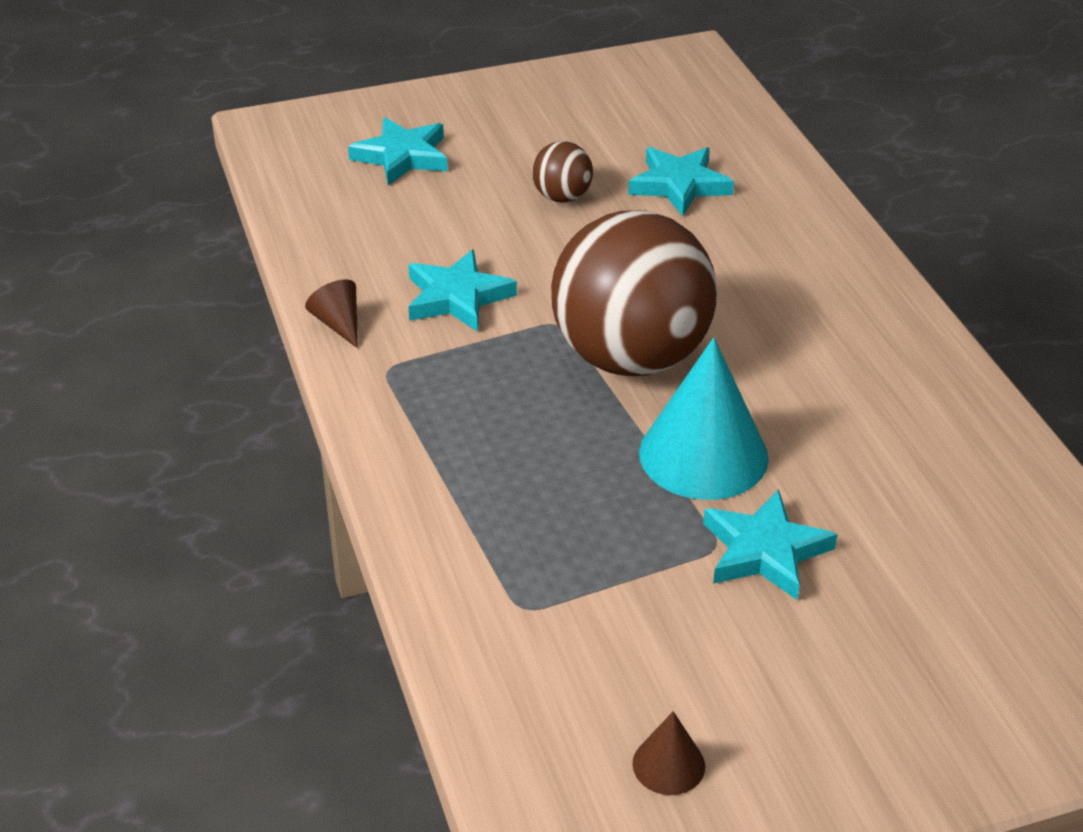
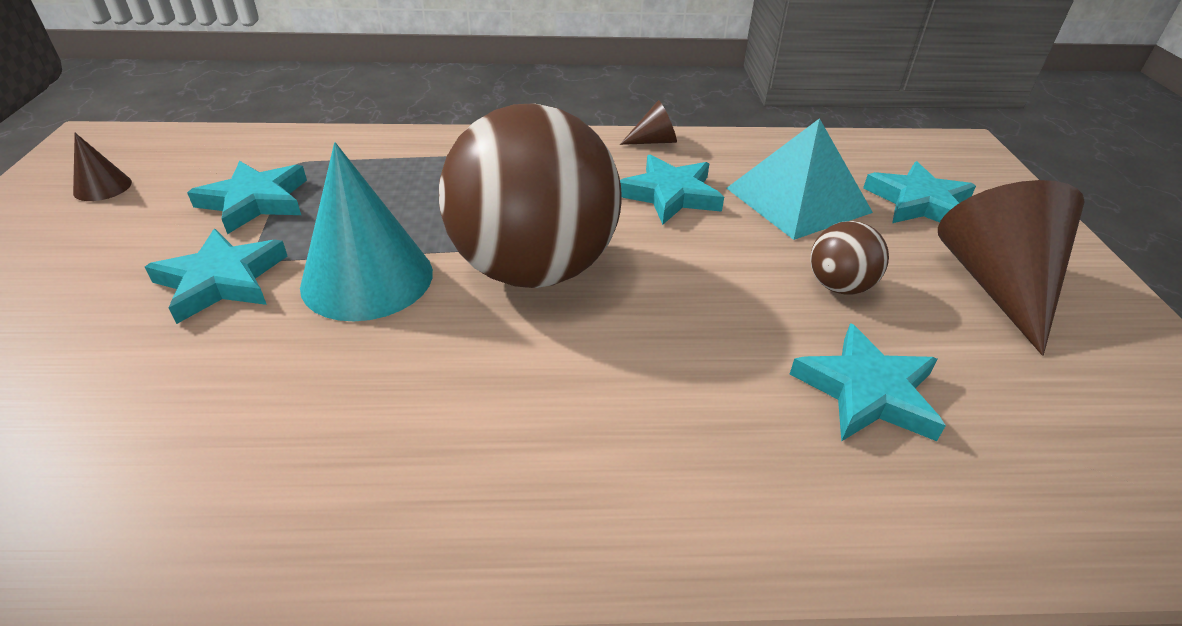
camera: 105 degrees right, 0 degrees up
(430, 221) = (797, 200): none -> turquoise pyramid
(518, 128) = (996, 285): none -> brown cone
(624, 599) = (255, 201): none -> turquoise star

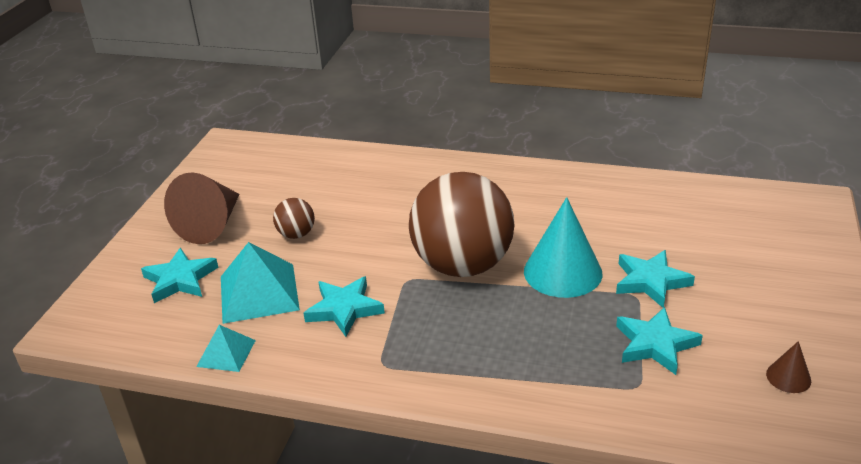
camera: 160 degrees left, 5 degrees down
(654, 141) = (317, 369): brown cone -> none
(764, 143) = (226, 353): none -> turquoise pyramid
(867, 391) = (334, 191): turquoise star -> none

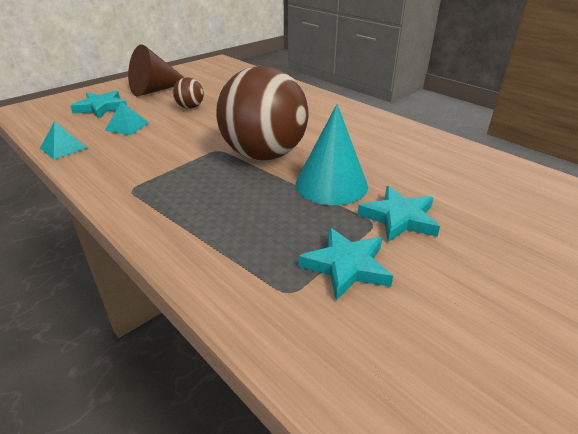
camera: 30 degrees right, 0 degrees up
(259, 293) = (127, 126): turquoise pyramid -> turquoise pyramid, size x0.56
(344, 309) = (157, 151): turquoise star -> none
(788, 377) = (459, 364): brown cone -> none

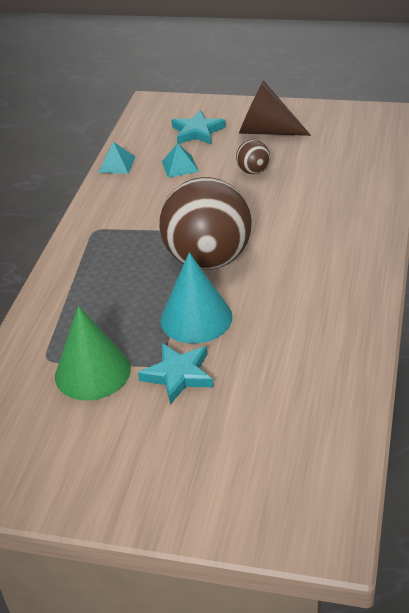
camera: 60 degrees right, 5 degrees up
(346, 266) = (92, 372): turquoise star -> green cone

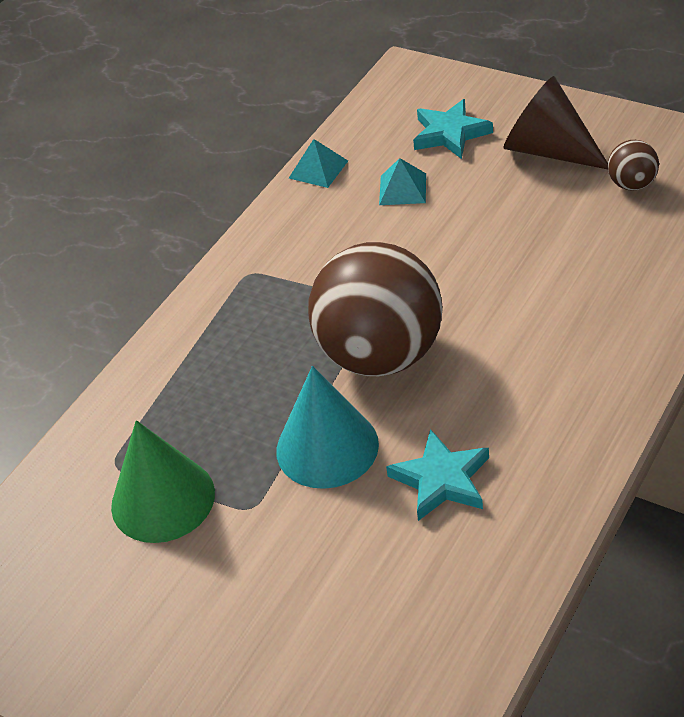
camera: 20 degrees right, 5 degrees up
(178, 375) = (269, 532): turquoise star -> turquoise star (441, 480)
(253, 171) = (502, 217): brown ball -> brown ball (632, 184)

